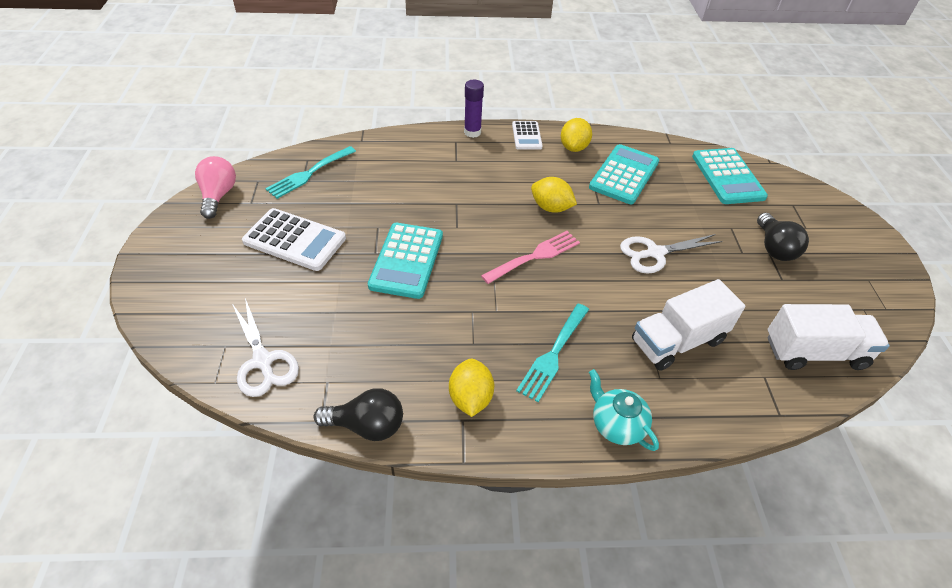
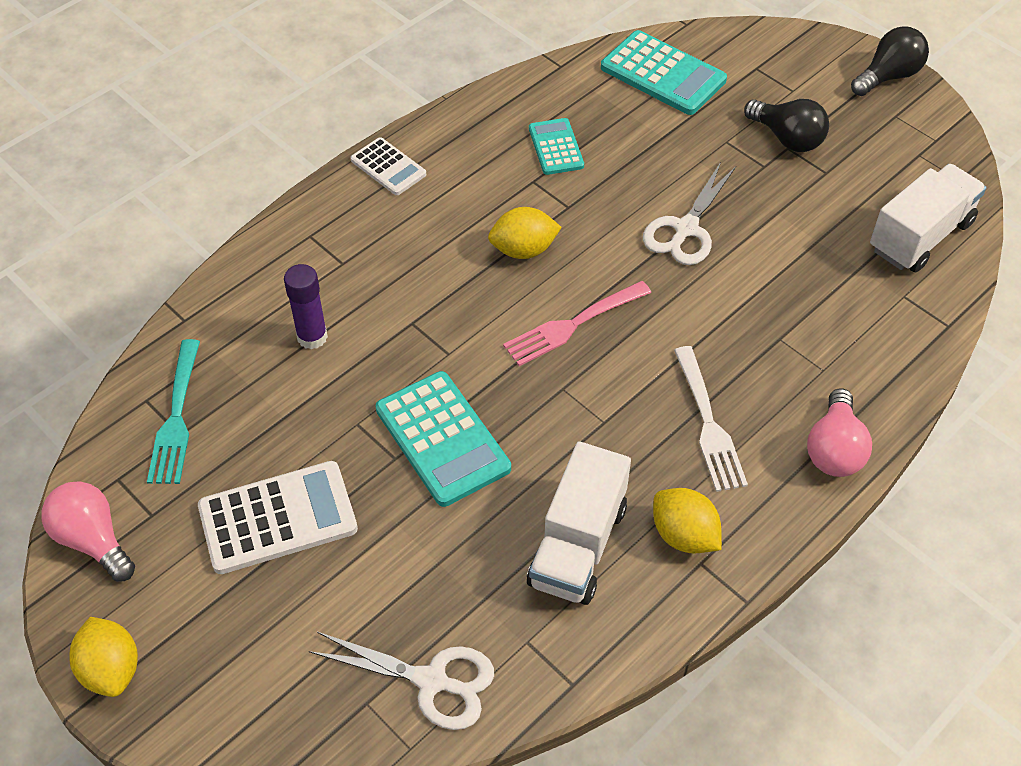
camera: 40 degrees left, 5 degrees up
(367, 425) = (621, 648): black light bulb -> black light bulb (888, 76)
(472, 132) = (315, 207): purple glue stick -> purple glue stick (312, 337)
(535, 256) = (572, 325): pink fork -> pink fork turned 135 degrees counterclockwise
(553, 354) = (709, 424): turquoise fork -> white fork
(574, 147) = (461, 146): yellow lemon -> yellow lemon (111, 669)
(616, 425) = (834, 449): turquoise teapot -> pink light bulb
(624, 175) = (556, 147): turquoise calculator -> turquoise calculator, size x0.59
(677, 341) = (801, 317): white truck -> white truck (577, 545)

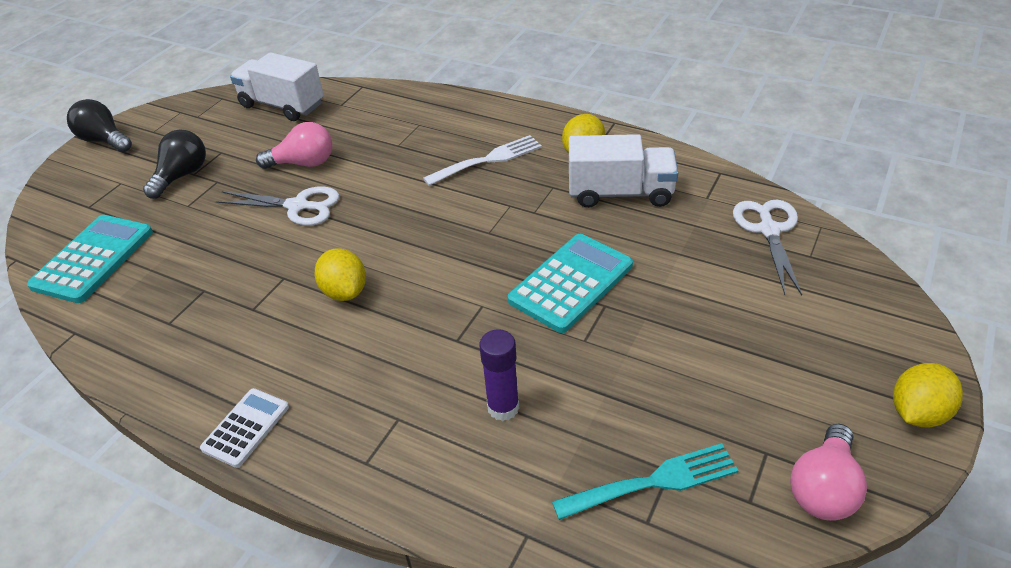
camera: 105 degrees left, 10 degrees down
(278, 518) = (707, 358): white calculator -> none
(556, 147) = (203, 305): turquoise calculator -> none
(572, 325) = (422, 242): pink fork -> none
(834, 449) = (483, 111): pink light bulb -> pink light bulb (303, 163)

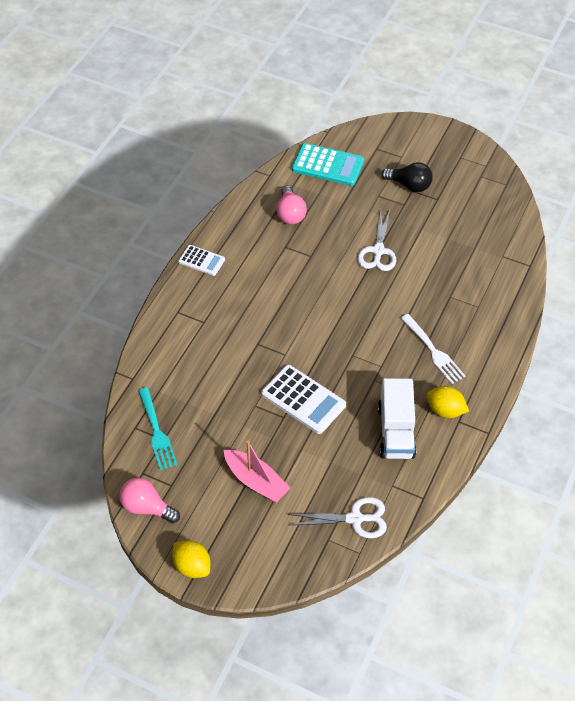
camera: 85 degrees right, 10 degrees up
(104, 140) = (448, 135): black light bulb -> none
(282, 105) = (498, 221): white truck -> none
(303, 163) = (425, 246): pink light bulb -> pink light bulb (290, 214)
(345, 291) = (298, 287): yellow lemon -> none
(503, 407) = (208, 367): purple glue stick -> none
(571, 283) = (303, 400): turquoise calculator -> white calculator
(731, 335) = (256, 481): none -> pink boat

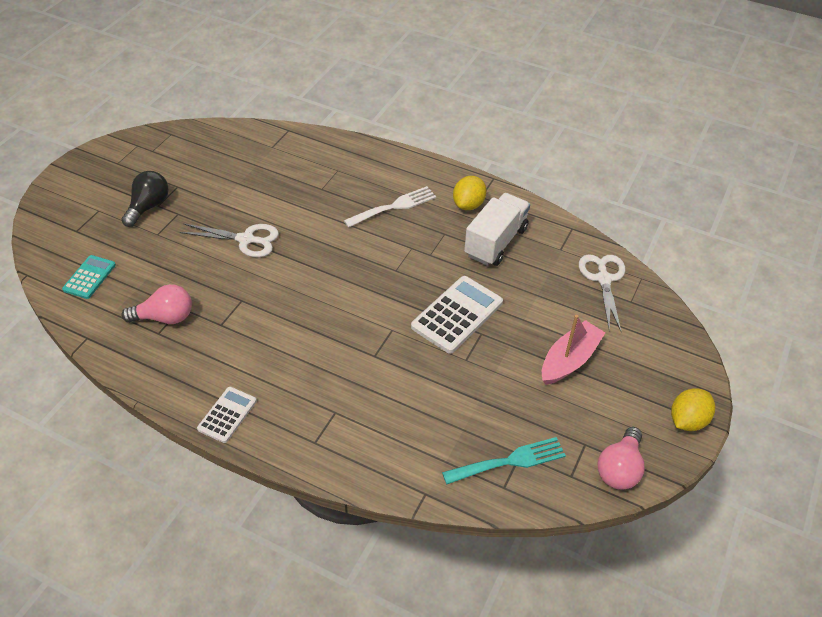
camera: 90 degrees left, 5 degrees down
(327, 165) = (89, 277): turquoise calculator -> turquoise calculator, size x0.59
(396, 431) = (495, 242): white truck -> white truck turned 60 degrees counterclockwise

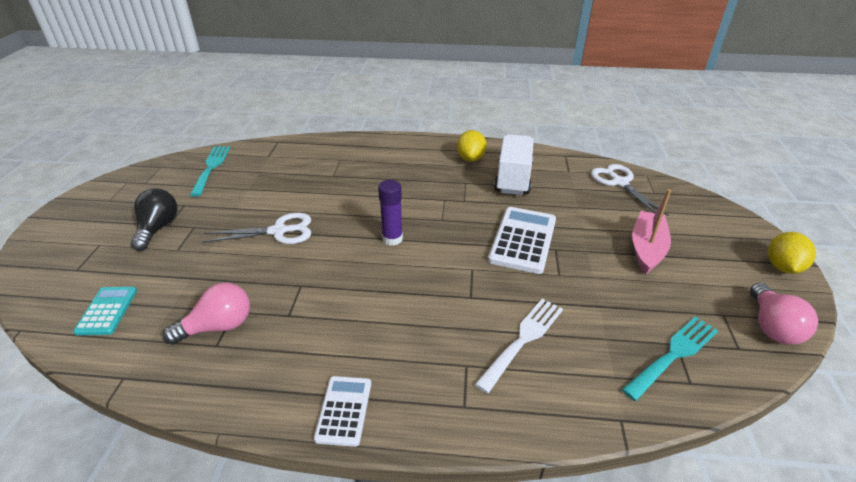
camera: 20 degrees left, 10 degrees down
(215, 148) = (211, 167): none -> turquoise fork
(340, 277) = (392, 239): none -> purple glue stick
(394, 206) = (408, 174): white fork -> white fork (523, 339)

